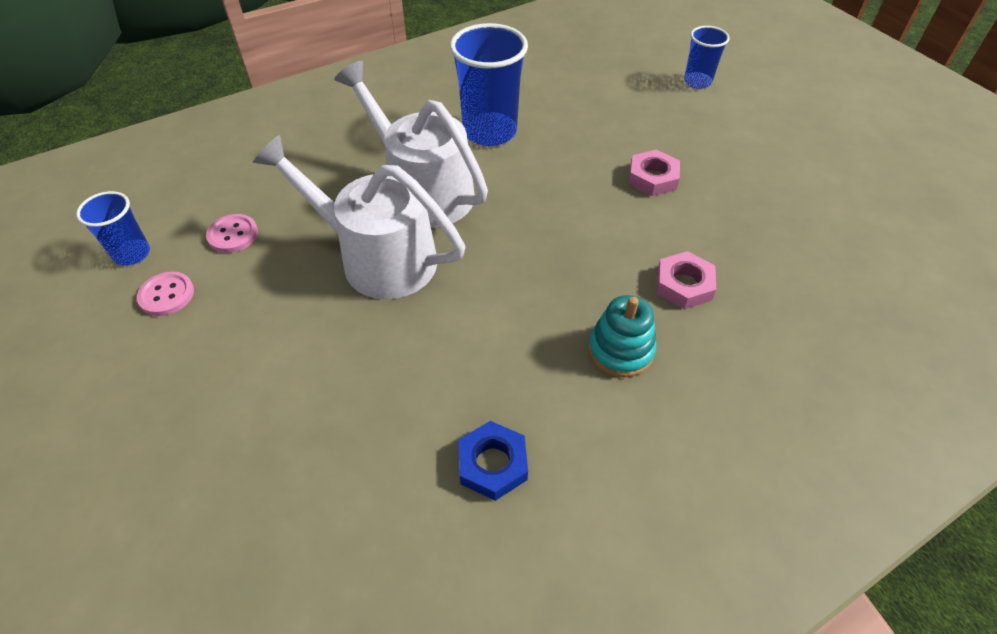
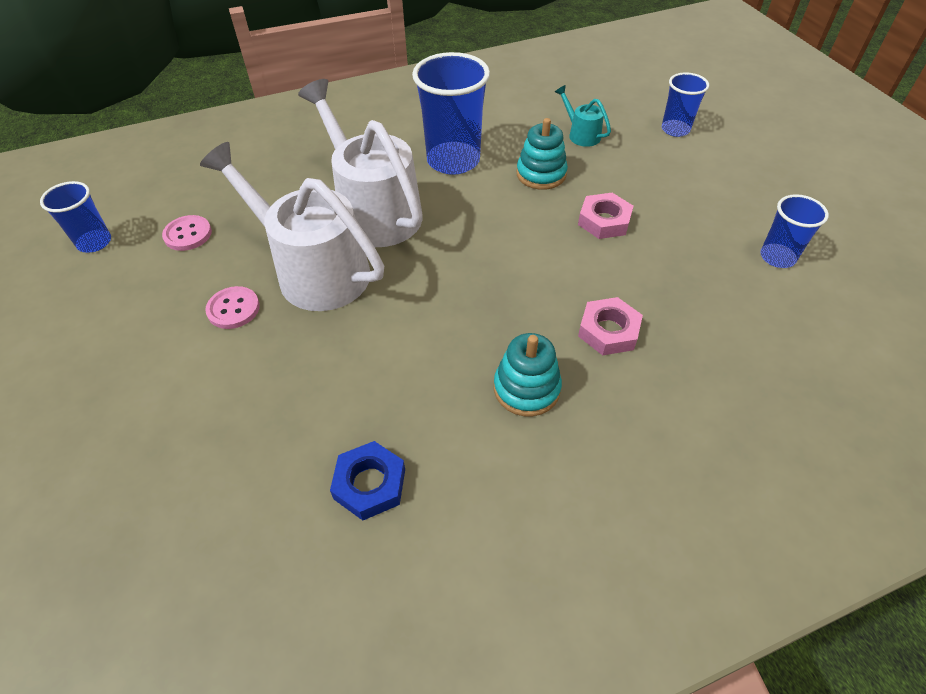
camera: 10 degrees right, 0 degrees up
(166, 295) = (114, 283): pink button -> pink button (233, 309)
(580, 137) = (541, 174): none -> turquoise stacking toy
(608, 94) = (581, 134): none -> turquoise watering can
(821, 196) = (777, 257): none -> blue cup

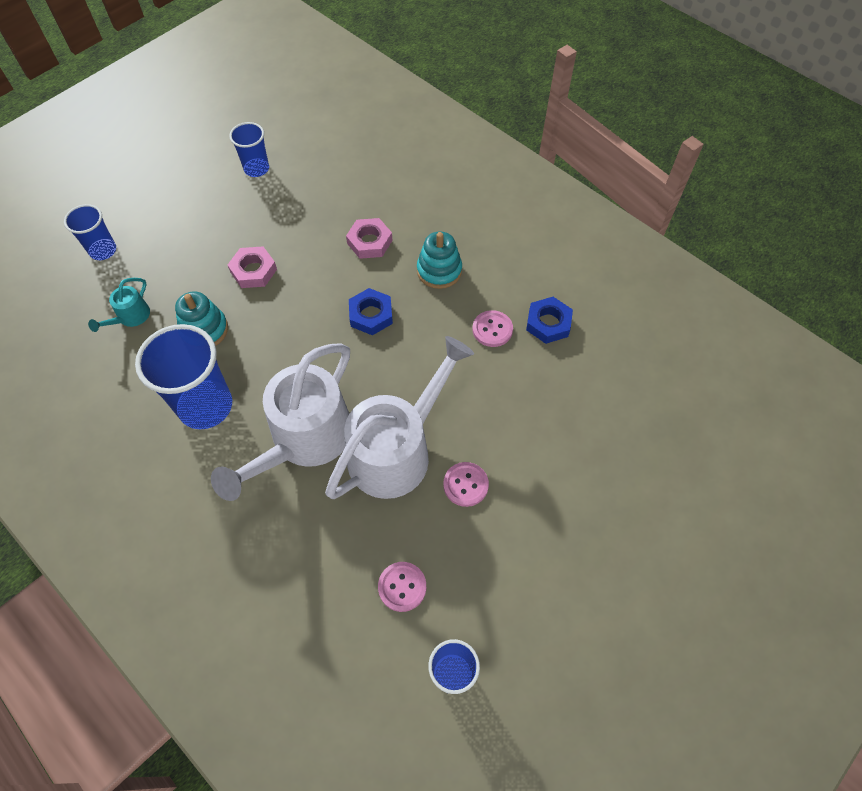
camera: 115 degrees left, 10 degrees up
(313, 270) = (397, 449): white watering can -> white watering can turned 150 degrees counterclockwise
(400, 411) = (492, 329): none -> pink button
(491, 298) = (371, 315): none -> blue nut

